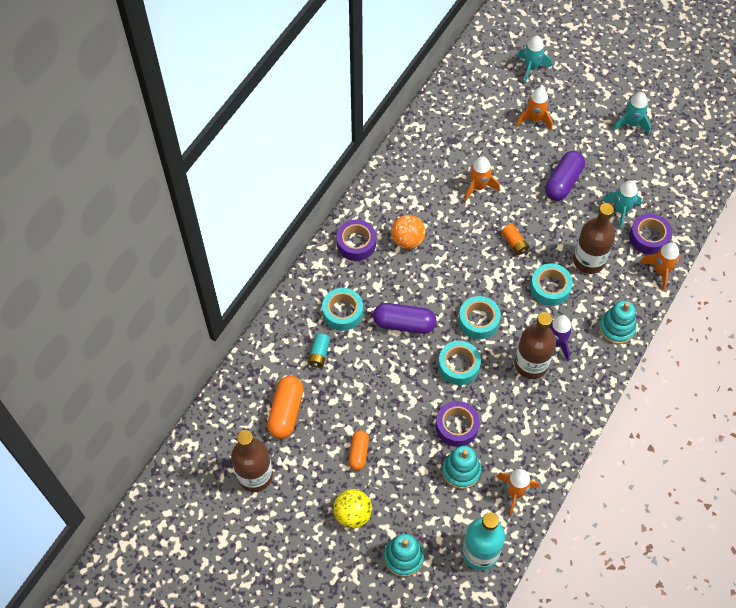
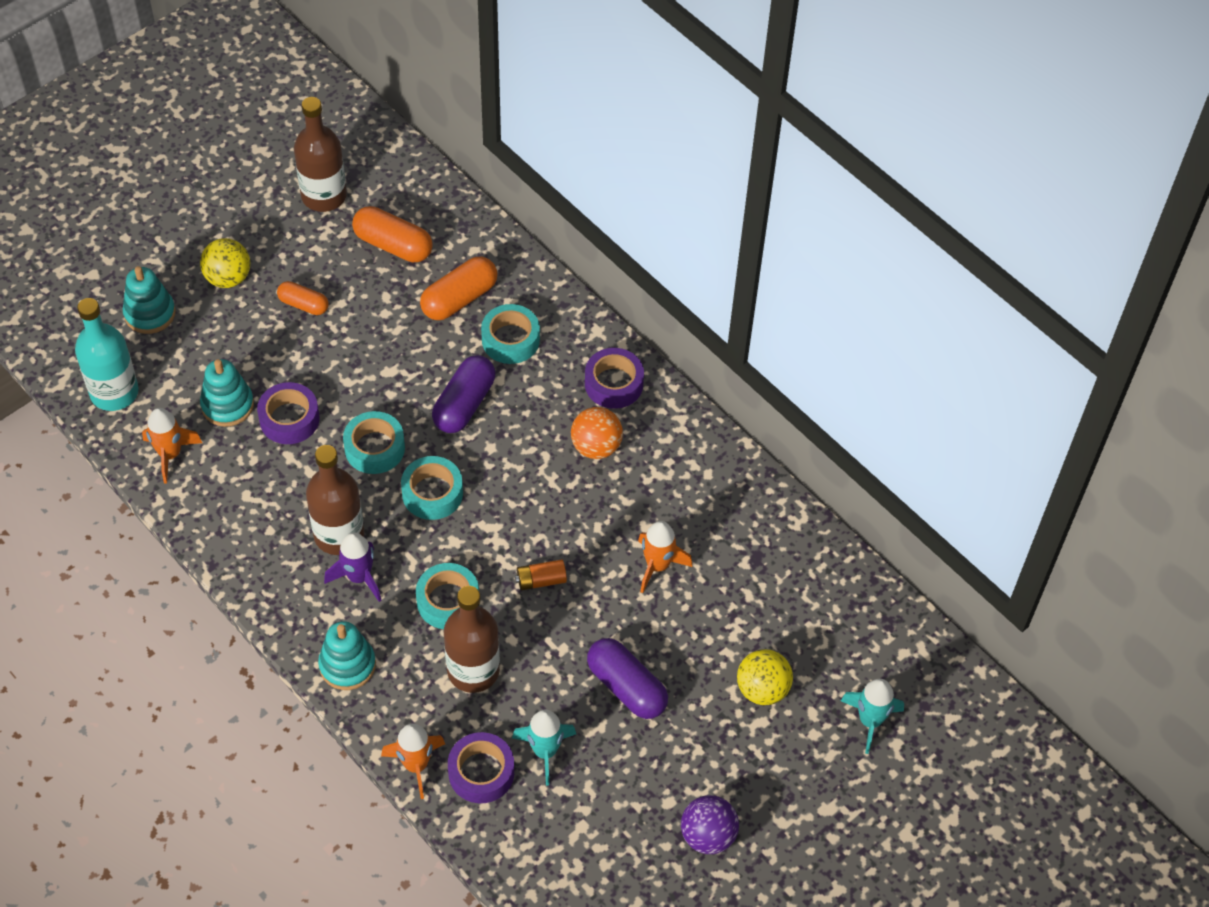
camera: 105 degrees right, 5 degrees down
(319, 354) = (459, 299): turquoise battery -> orange capsule
(534, 119) = (762, 689): orange rocket -> yellow ball
(631, 124) = (708, 835): turquoise rocket -> purple ball

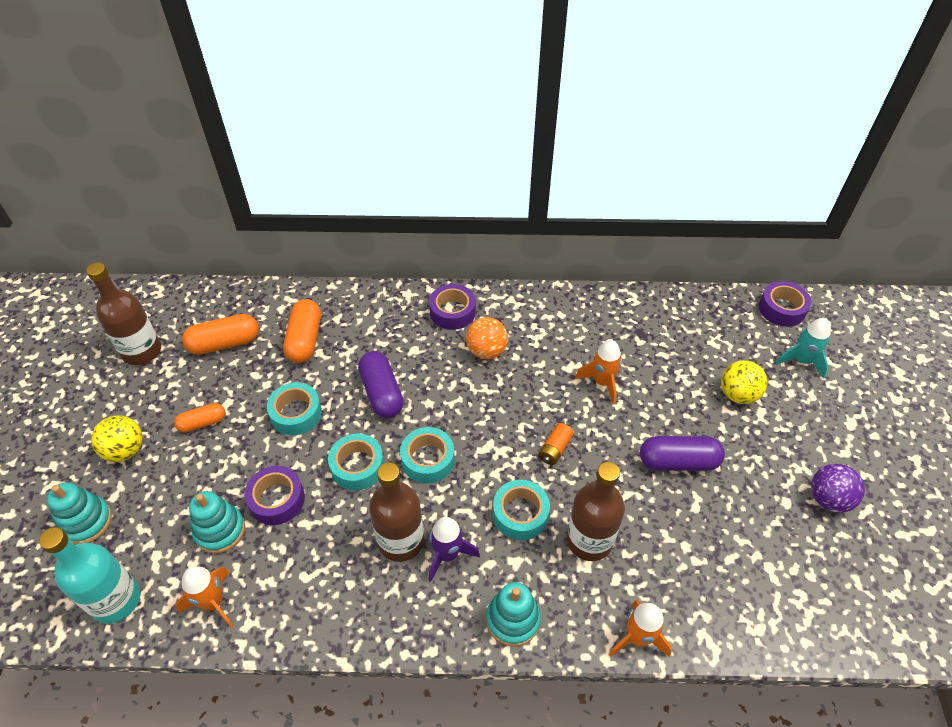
camera: 45 degrees left, 5 degrees down
(481, 772) = (677, 598): purple tape -> purple tape (782, 309)
(510, 340) = (364, 337): turquoise tape -> turquoise tape (296, 413)
(545, 751) = (691, 545): turquoise rocket -> none

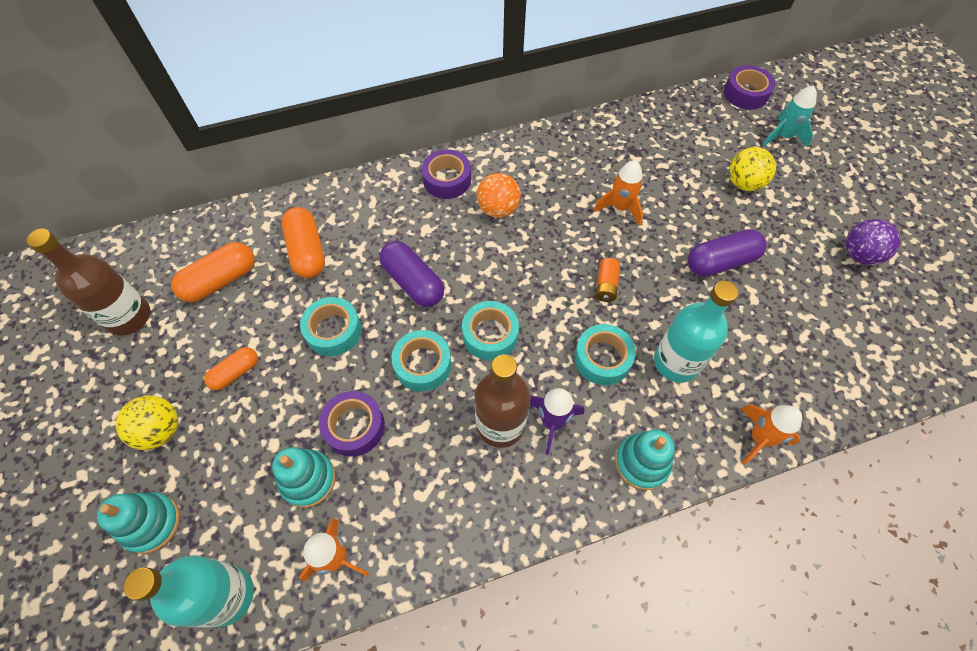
camera: 20 degrees left, 10 degrees up
(589, 540) = (676, 362): brown bottle -> turquoise bottle

